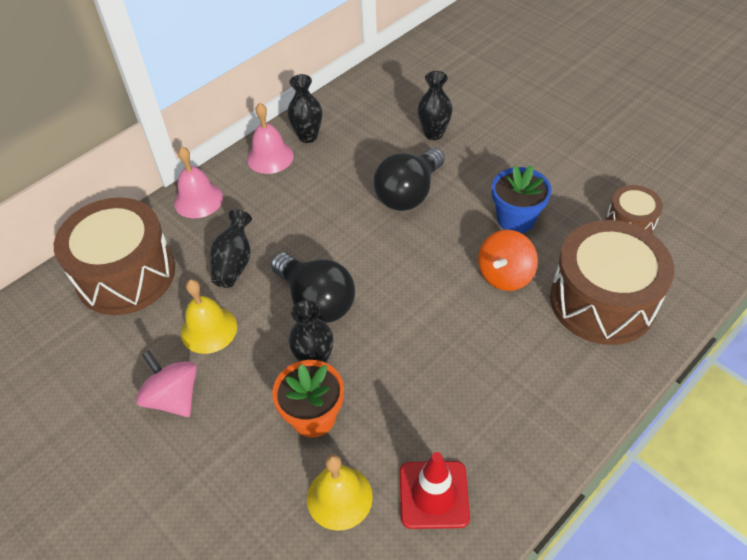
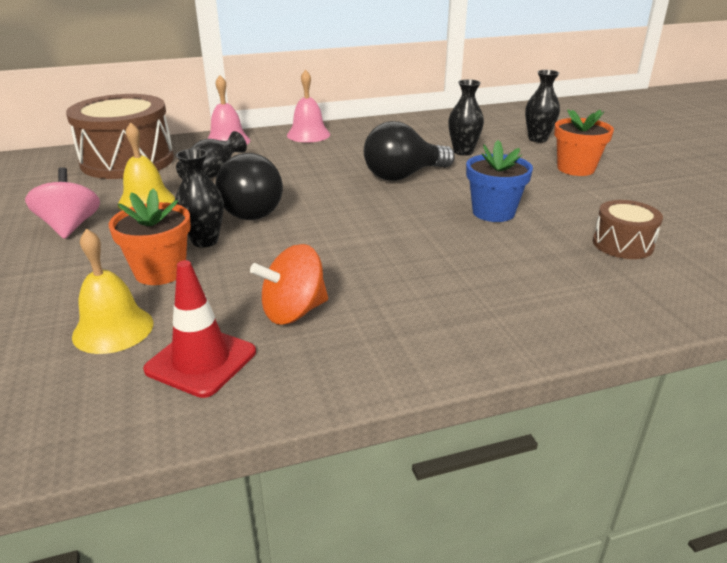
camera: 25 degrees right, 20 degrees down
(308, 136) = (351, 132): black vase -> black vase (538, 139)
(505, 275) = (445, 241): orange spinning top -> orange spinning top (293, 312)
(541, 126) = (575, 168): none -> orange flower pot
(602, 301) = (538, 286): brown drum -> none

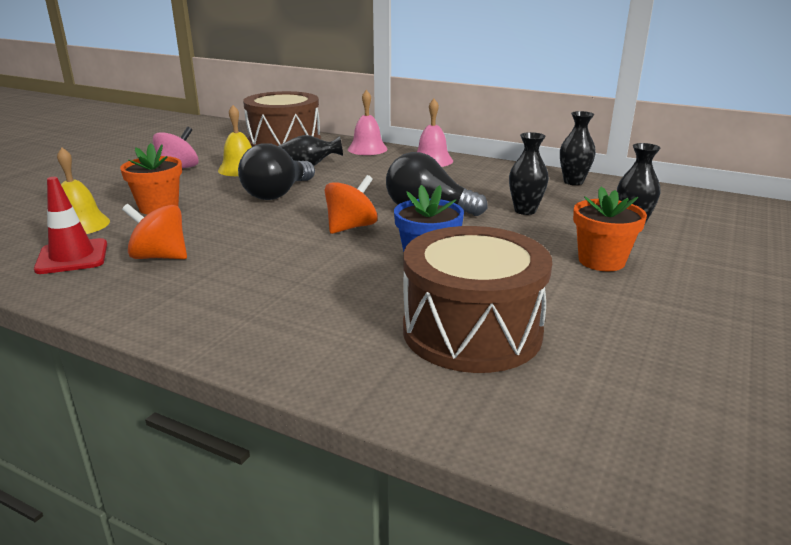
camera: 45 degrees right, 5 degrees down
(205, 241) = (214, 201): black vase -> black vase (573, 182)
(384, 211) = (351, 227): none -> orange spinning top
(622, 244) = (472, 331): brown drum -> brown drum, size x2.00

